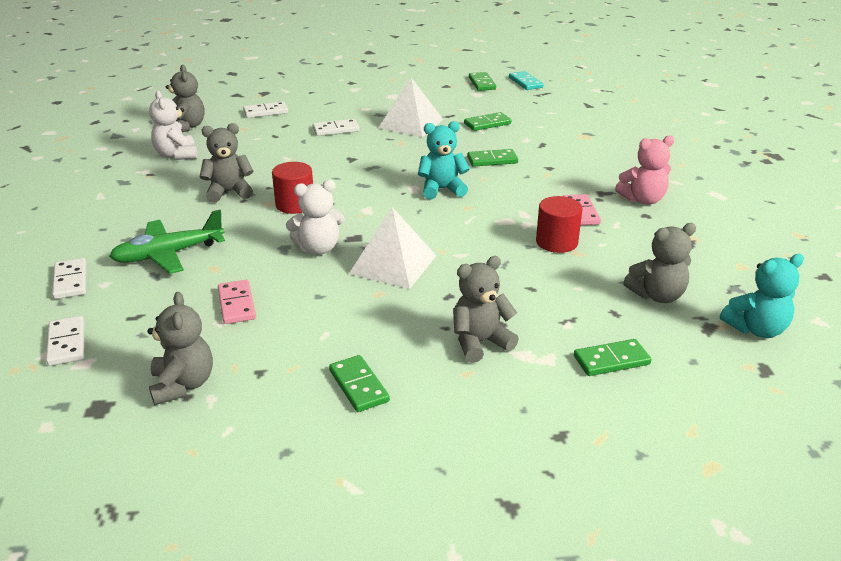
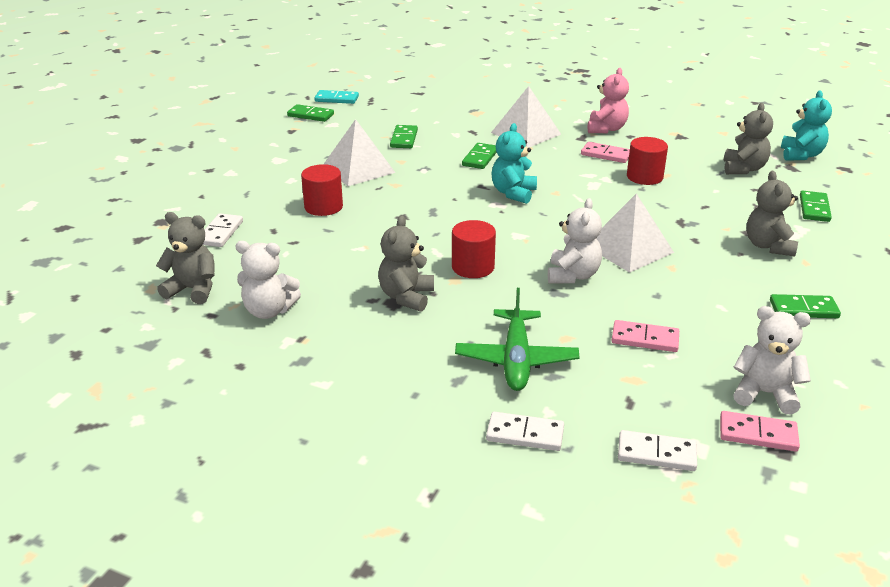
camera: 60 degrees left, 0 degrees up
(115, 391) = (758, 434): none -> pink domino
(183, 385) = (765, 393): grey teddy bear -> white teddy bear
(336, 130) = (323, 207): white domino -> red cylinder
(573, 166) = (526, 133): none -> white pyramid

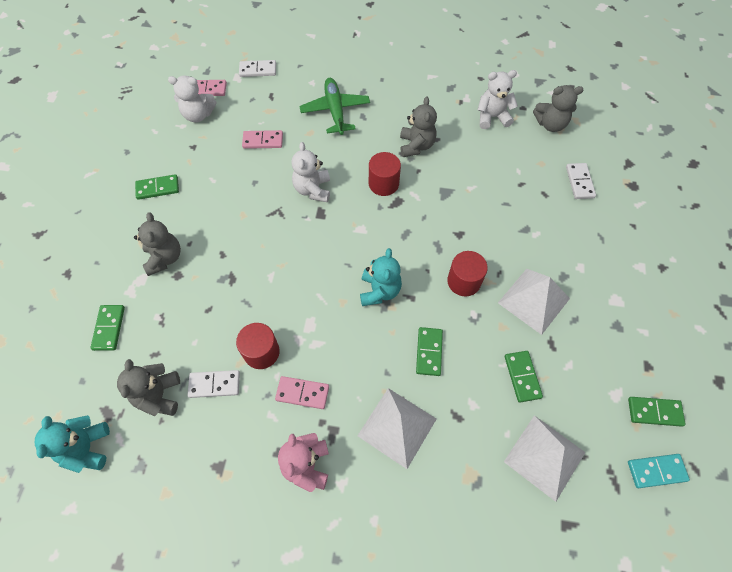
camera: 165 degrees right, 30 degrees up
(323, 207) = (527, 232): red cylinder -> red cylinder (464, 281)
(525, 434) = (321, 68): white domino -> white domino (214, 384)
(629, 249) = (274, 230): white pyramid -> white pyramid (544, 456)

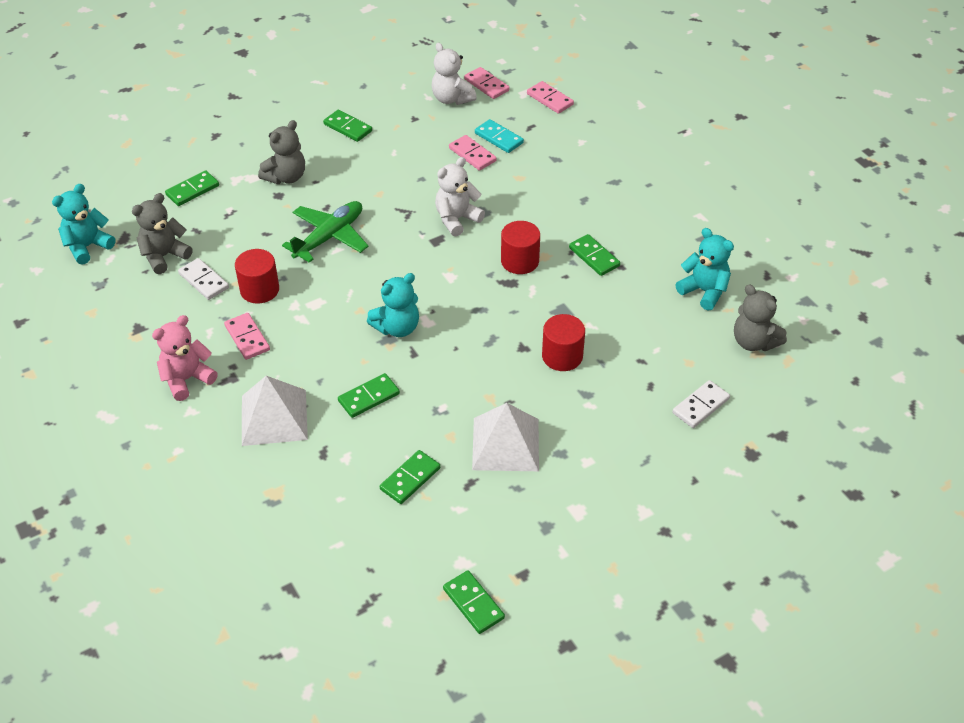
camera: 50 degrees right, 15 degrees down
(258, 70) = (550, 99): white domino -> pink domino
(335, 110) = (566, 177): green plane -> green plane (329, 237)
(416, 146) = (594, 257): grey teddy bear -> green domino
(464, 281) = (471, 380): red cylinder -> red cylinder (562, 356)
(492, 117) = (704, 291): white teddy bear -> turquoise teddy bear
(544, 456) = (342, 537): white pyramid -> none
(656, 471) = (407, 634): turquoise domino -> turquoise domino (498, 138)

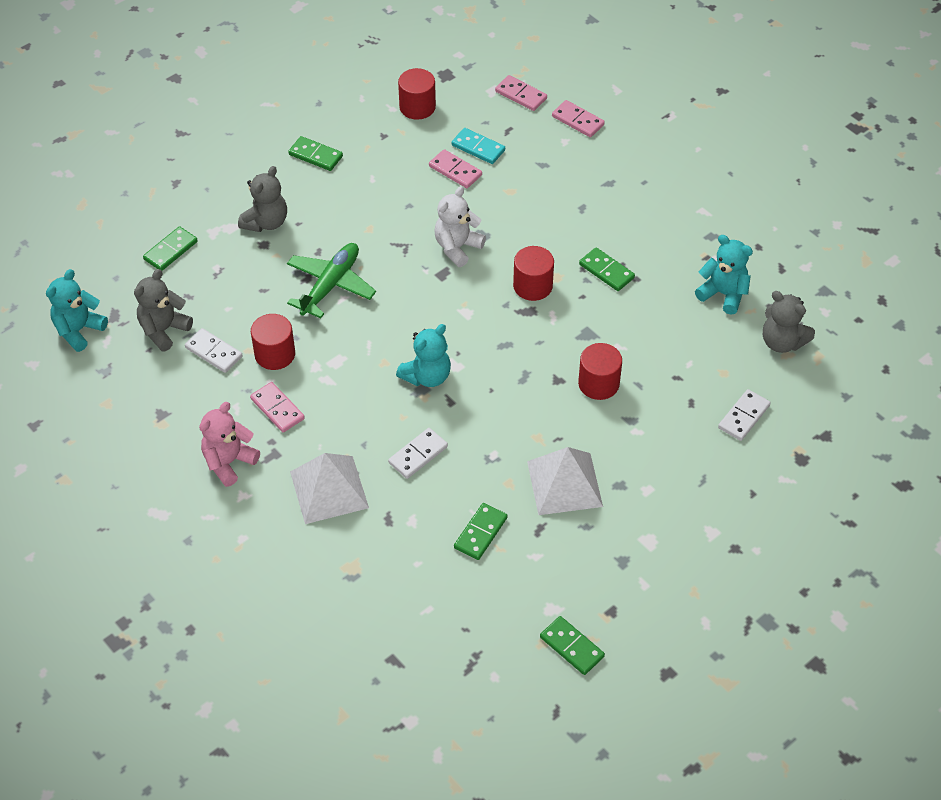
camera: 10 degrees left, 5 degrees up
(369, 397) = (418, 455): green domino -> white domino
(452, 99) = (417, 107): white teddy bear -> red cylinder
(486, 85) = (450, 86): pink domino -> pink domino (578, 120)

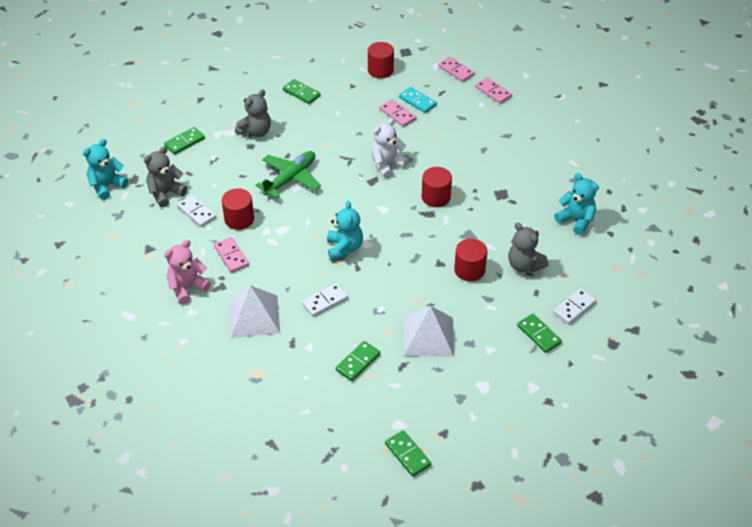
camera: 10 degrees right, 5 degrees down
(427, 376) = (344, 248): turquoise teddy bear -> turquoise teddy bear turned 60 degrees counterclockwise
(606, 271) = (492, 194): green domino -> green domino (538, 334)
(782, 342) = (614, 259): grey teddy bear -> grey teddy bear (524, 265)

